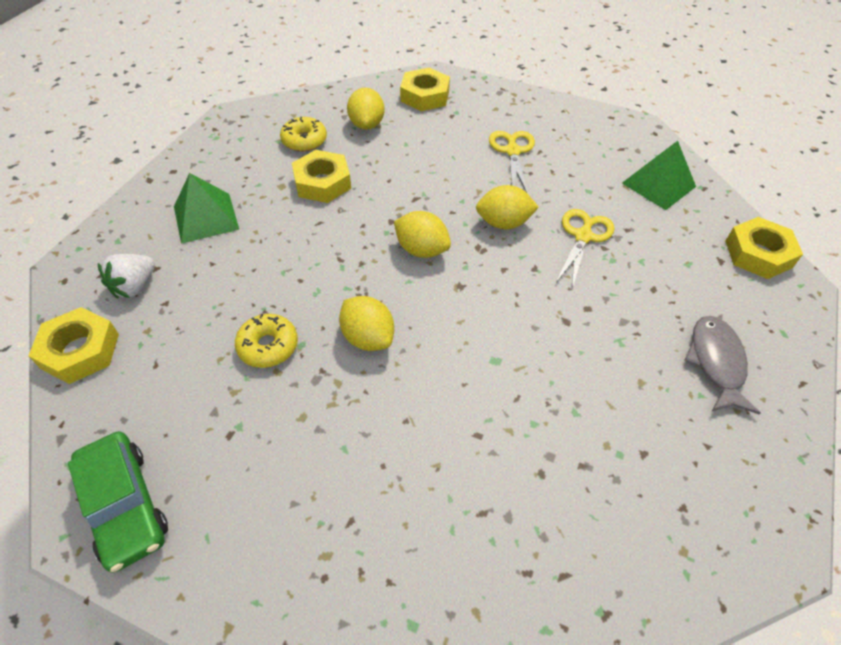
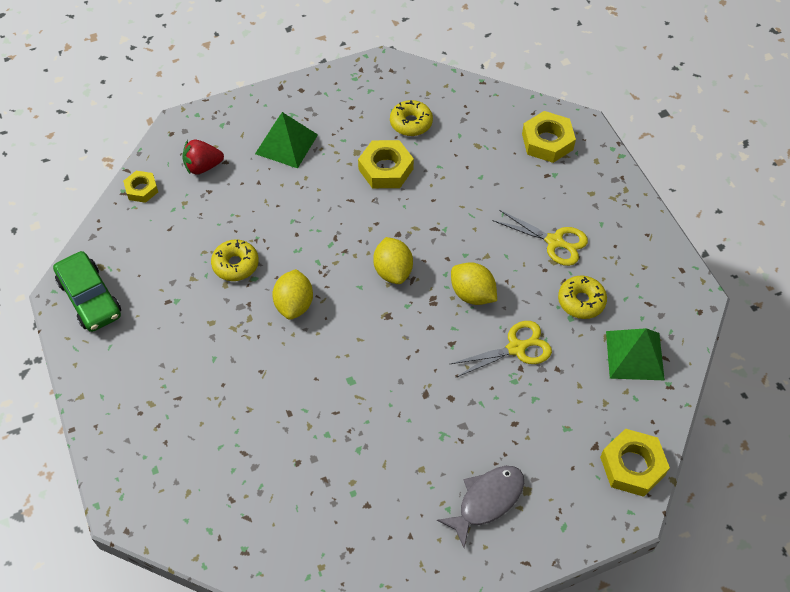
camera: 45 degrees right, 5 degrees up
(80, 351) = (141, 189): yellow nut -> yellow nut, size x0.62
(124, 505) = (90, 298): green car -> green car turned 45 degrees counterclockwise
(135, 286) = (203, 167): white strawberry -> red strawberry
(366, 124) = (471, 139): yellow lemon -> none
(512, 151) = (554, 242): yellow scissors -> yellow scissors turned 75 degrees clockwise
(581, 176) = (581, 301): none -> yellow donut

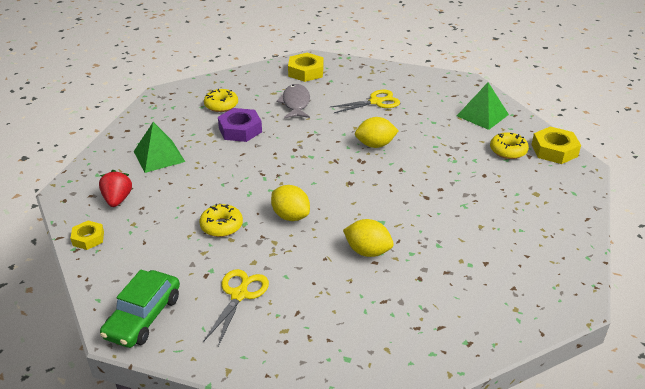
camera: 50 degrees left, 20 degrees down
(90, 298) = (143, 317): green car -> green car turned 105 degrees clockwise
(203, 167) = (117, 200): red strawberry -> red strawberry turned 150 degrees clockwise
(386, 169) = (240, 130): yellow nut -> purple nut
(393, 271) = (319, 164): yellow lemon -> yellow lemon (367, 251)
(487, 501) = (529, 212): grey fish -> grey fish (295, 103)
(516, 348) = (432, 149): yellow scissors -> yellow scissors (239, 295)
(581, 301) = (427, 113): yellow donut -> yellow donut (508, 151)

